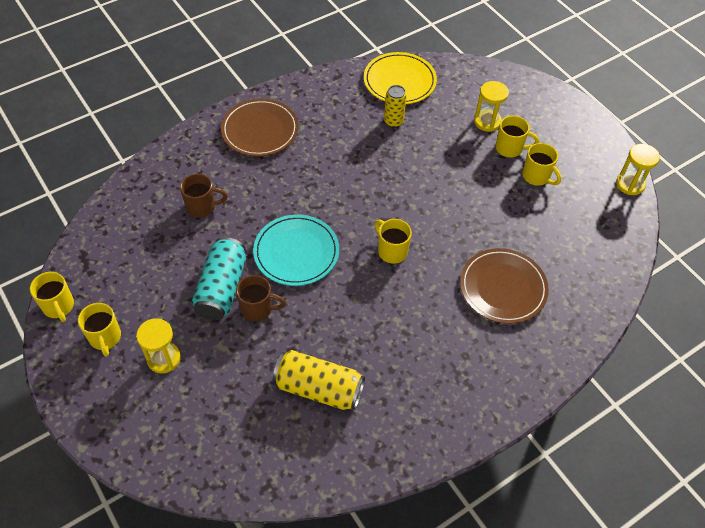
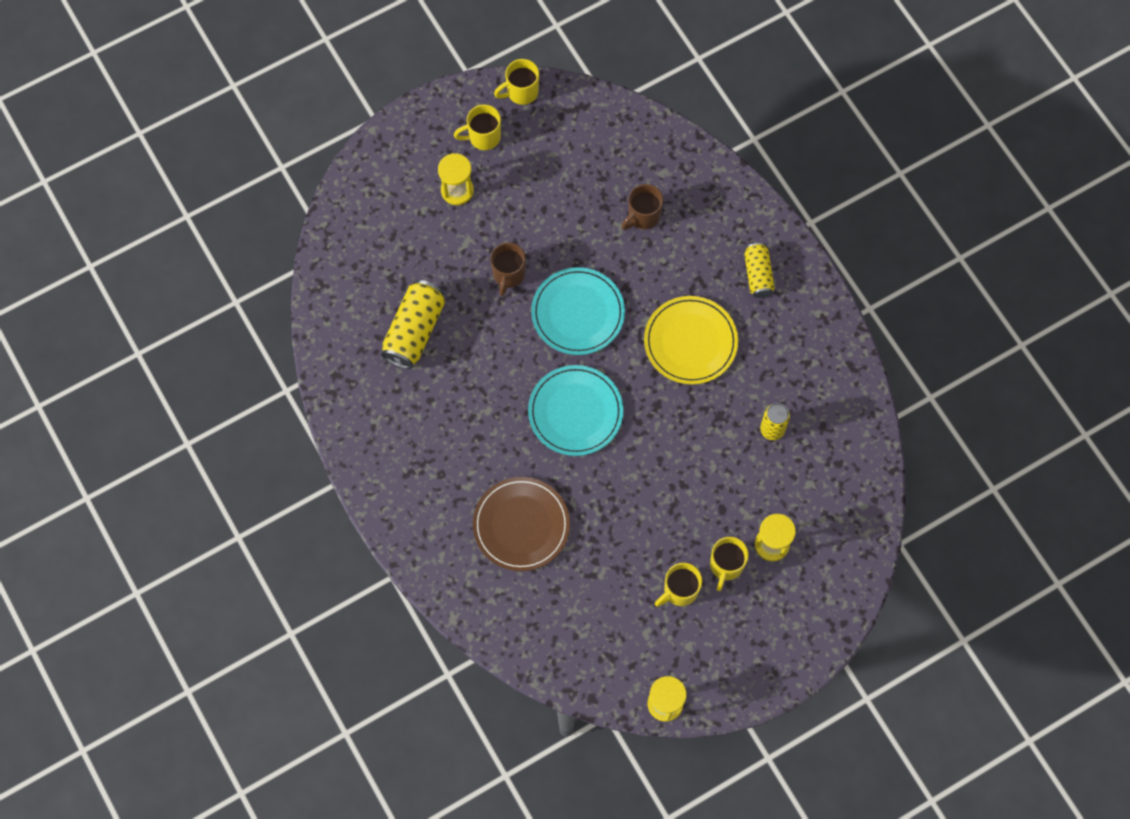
camera: 95 degrees right, 15 degrees up
(202, 207) = (643, 216): brown mug -> brown mug turned 45 degrees clockwise
(222, 288) = (535, 240): turquoise can -> none
(260, 130) = (758, 275): brown plate -> yellow can
(391, 251) = (575, 412): yellow mug -> turquoise plate
(399, 81) = (844, 443): yellow plate -> yellow plate (690, 342)

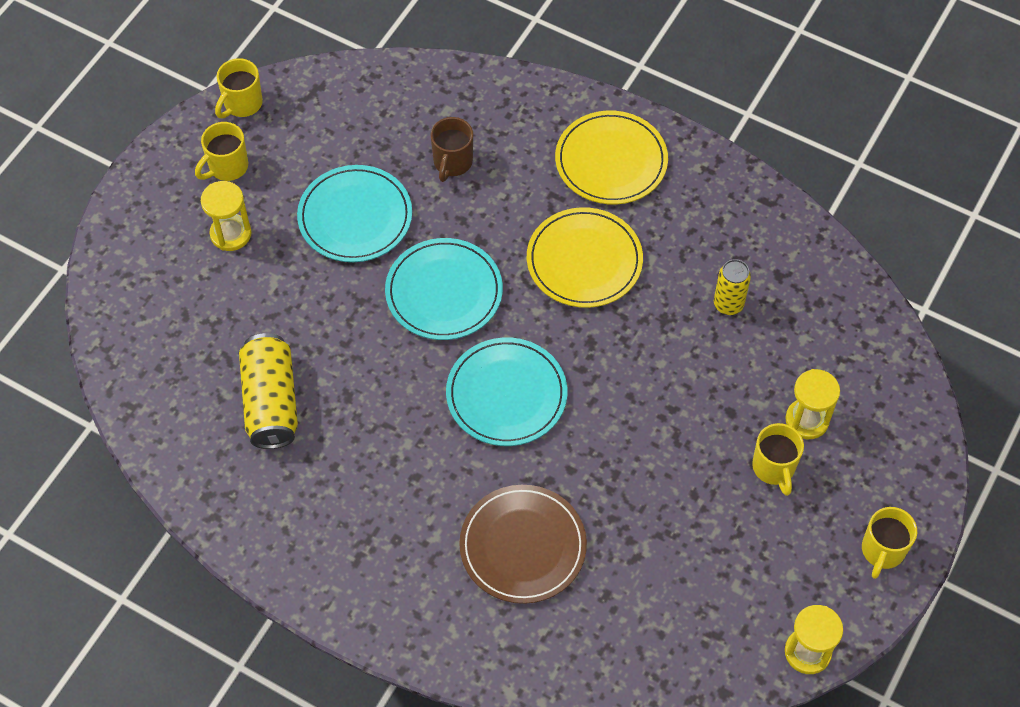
camera: 30 degrees left, 10 degrees down
(508, 275) = (342, 291): brown mug -> none
(550, 222) = (355, 217): none -> turquoise plate
(679, 591) = (742, 521): yellow mug -> yellow mug (882, 551)
(758, 275) = (611, 161): yellow can -> yellow plate

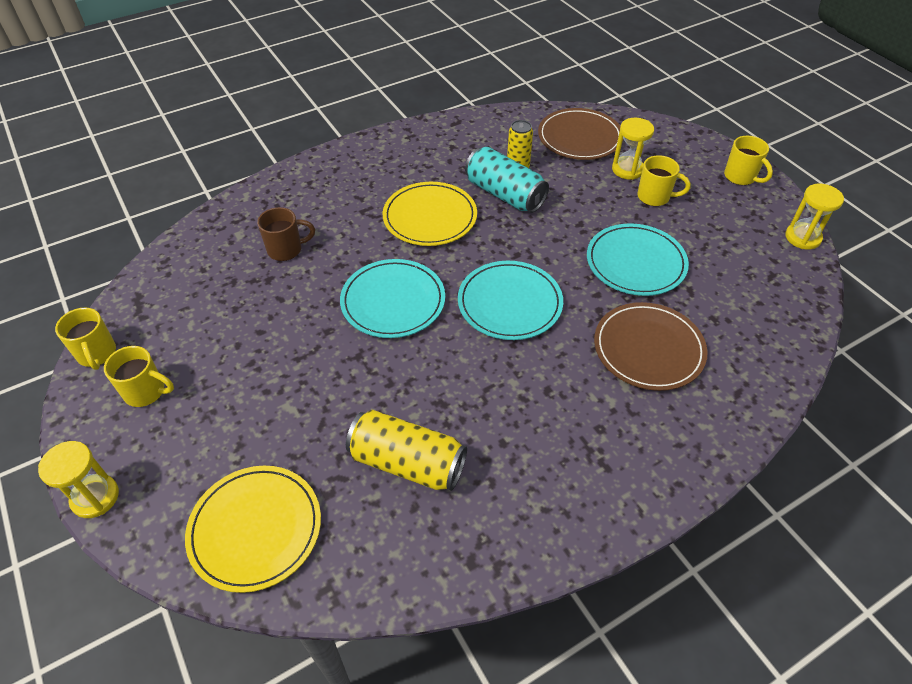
camera: 60 degrees left, 10 degrees down
(227, 167) = (146, 392): yellow mug -> yellow mug turned 60 degrees counterclockwise
(231, 234) = (214, 419): yellow hourglass -> yellow hourglass (95, 497)
(355, 217) = (278, 326): turquoise plate -> turquoise plate (635, 262)
(452, 163) = (286, 250): brown mug -> brown mug turned 60 degrees counterclockwise
(611, 161) = (363, 173): yellow plate -> yellow plate (255, 529)
(671, 313) = (504, 194): none -> turquoise can
(834, 344) = (579, 137): none -> brown plate

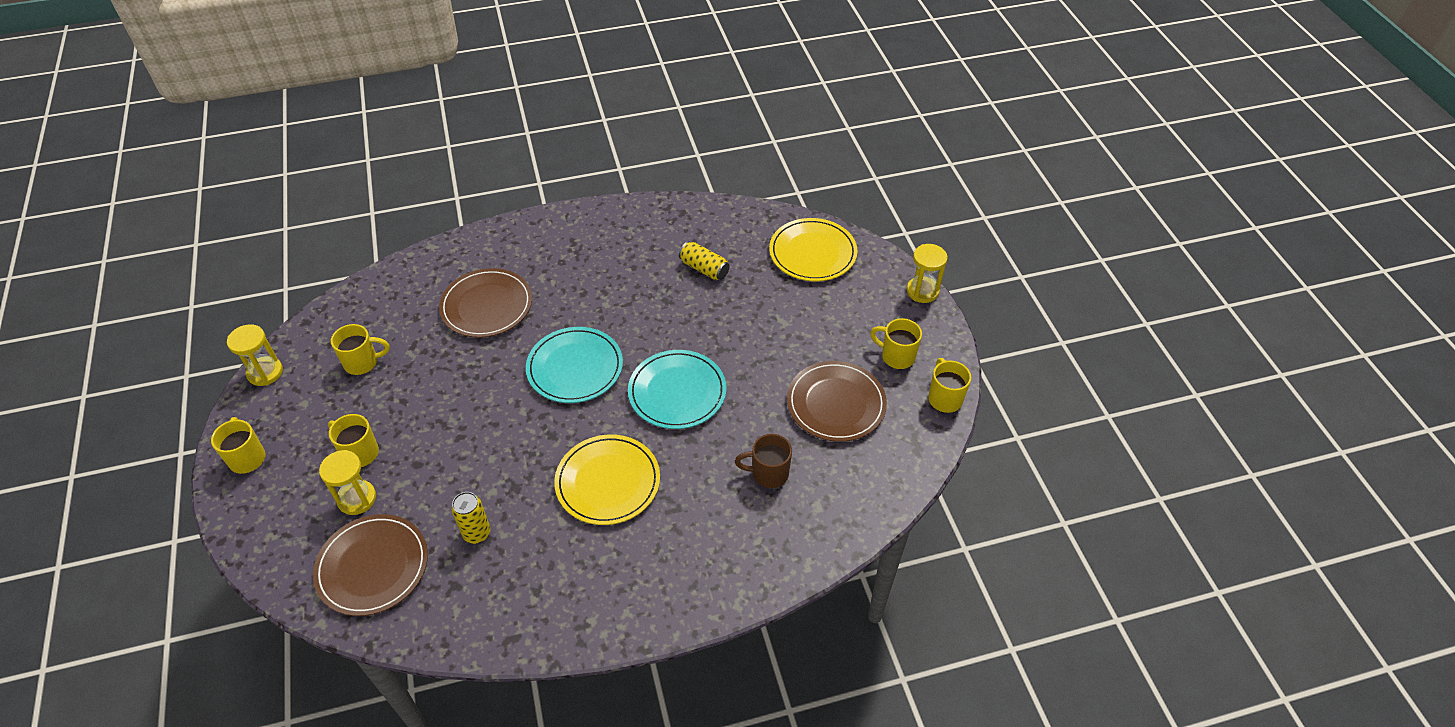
camera: 165 degrees left, 0 degrees up
(221, 324) = (836, 404): none -> brown plate
(407, 463) = (704, 268): yellow can -> yellow can, size x0.62
(504, 194) = (513, 495): turquoise can -> none
(635, 262) = (438, 381): turquoise plate -> none
(723, 264) = (362, 362): none -> yellow mug

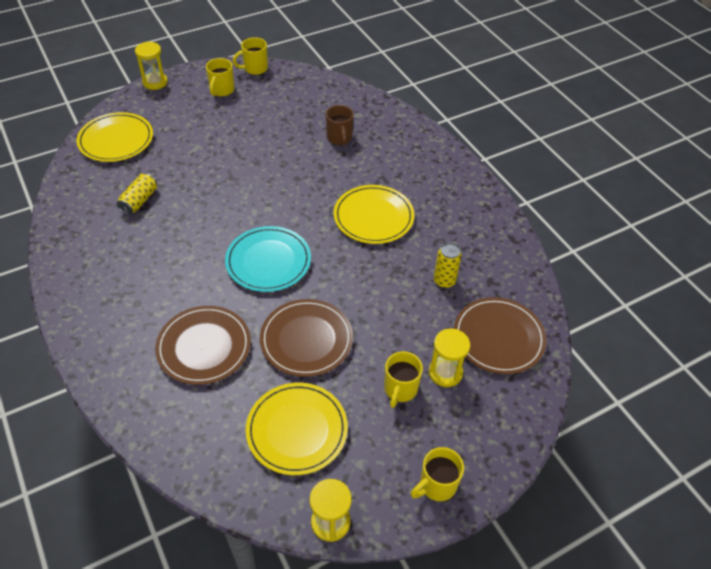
camera: 105 degrees left, 0 degrees up
(362, 362) = (297, 430): yellow mug -> yellow plate
(677, 392) = (280, 194): turquoise plate -> none
(836, 404) = (271, 114): brown plate -> brown plate (306, 340)

